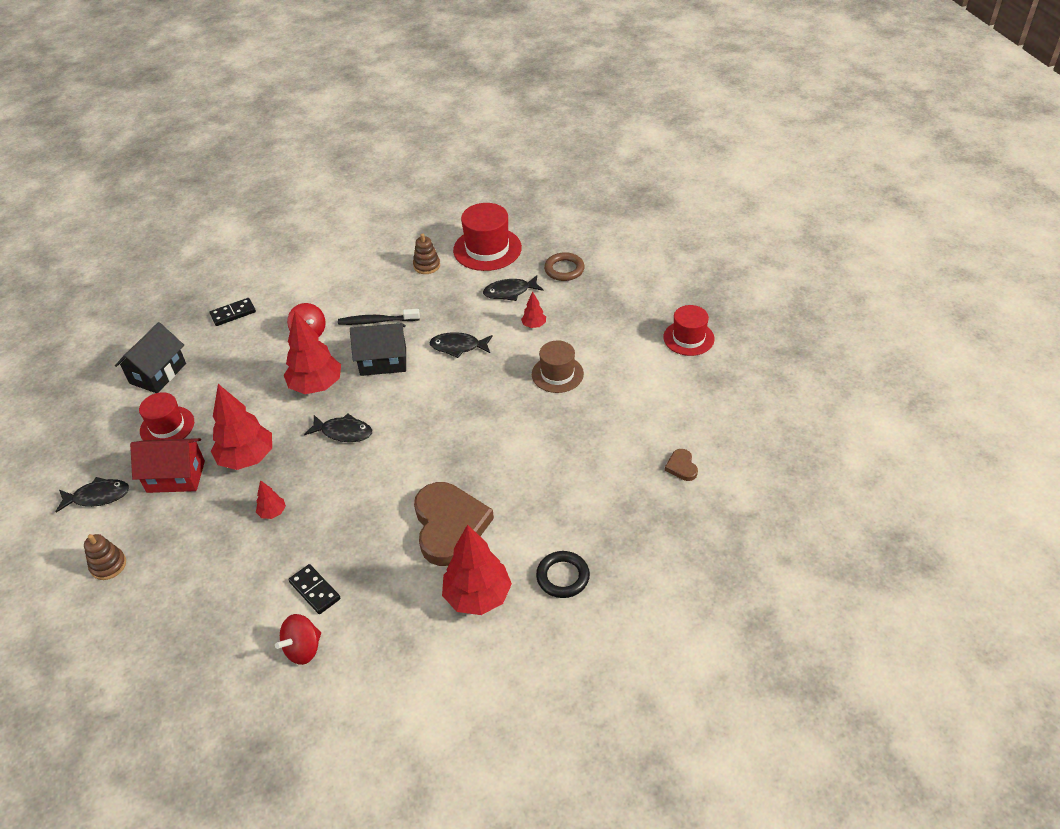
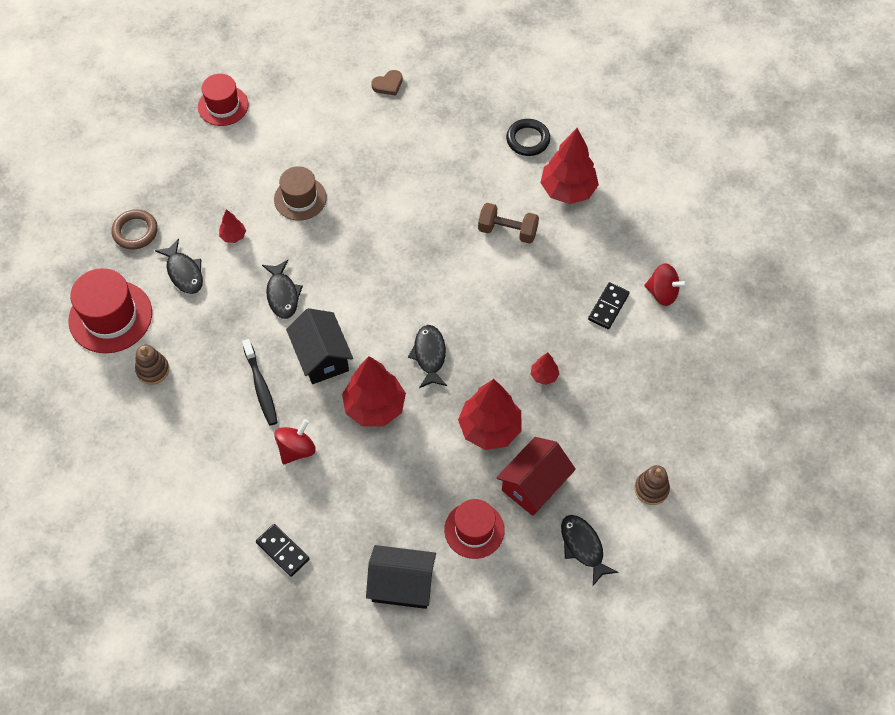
camera: 110 degrees left, 15 degrees up
(176, 476) = (534, 484): red house -> red house turned 60 degrees clockwise
(449, 526) = (507, 231): brown heart -> brown dumbbell

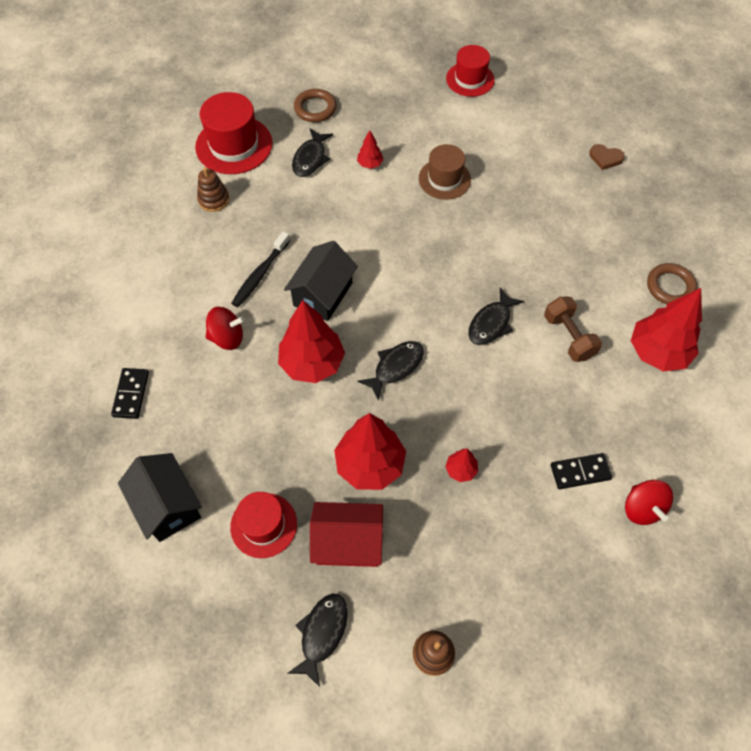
camera: 50 degrees right, 0 degrees up
(282, 294) = (351, 229): black fish -> black fish (491, 323)
(528, 140) = (670, 287): black ring -> brown ring

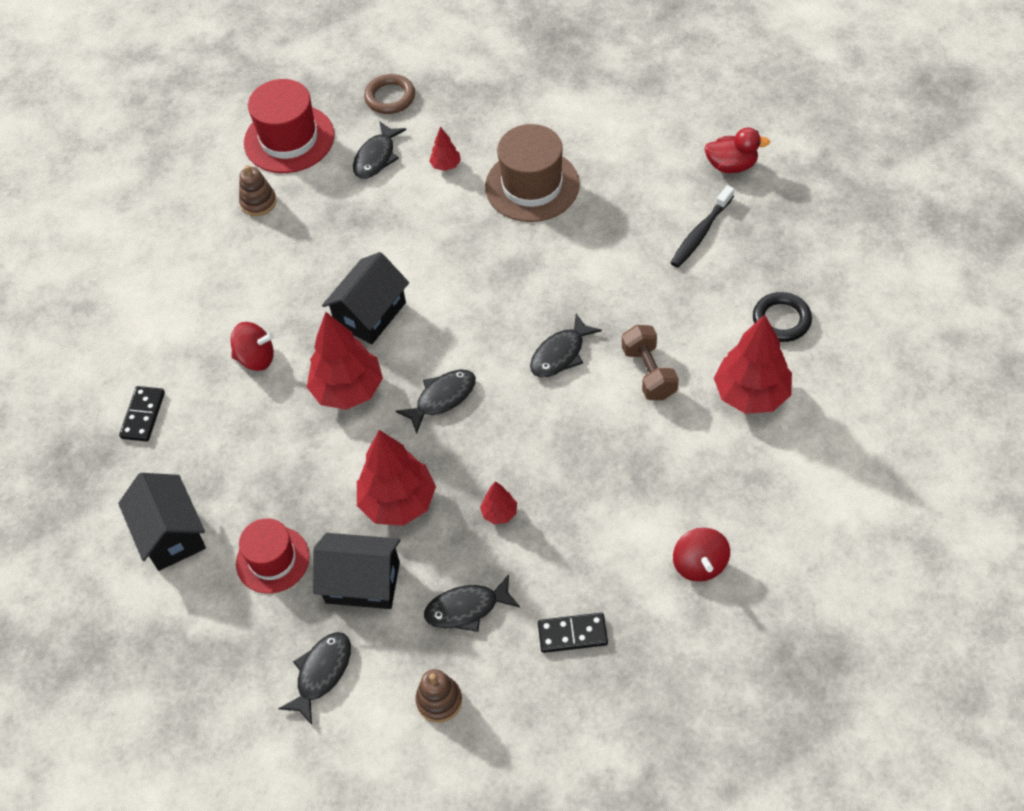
camera: 10 degrees right, 5 degrees down
(260, 274) = (301, 289): black toothbrush -> black toothbrush (700, 233)
(348, 542) = (362, 582): red house -> black house
(444, 179) = (532, 185): brown hat -> brown hat, size x1.50
(445, 562) = (466, 608): none -> black fish
(470, 79) = (582, 65): red hat -> none
(580, 472) = (635, 522): black domino -> black domino (572, 634)
(605, 158) = (731, 165): brown heart -> red duck
(670, 287) = (781, 320): brown ring -> black ring

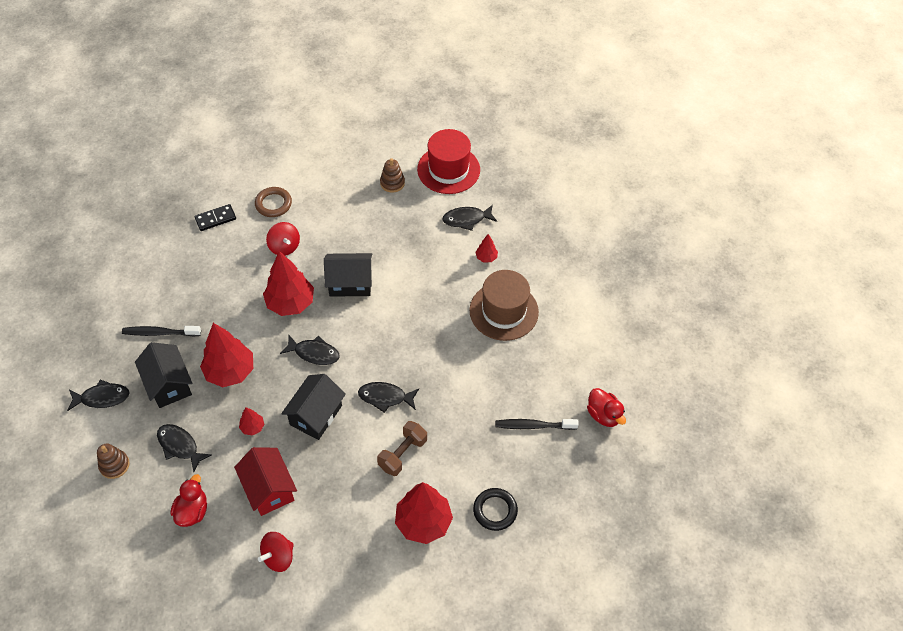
camera: 50 degrees right, 0 degrees up
(171, 534) = (149, 277): black house -> black house (316, 415)
(272, 560) = (159, 333): red hat -> black toothbrush
(390, 97) = (517, 199): brown ring -> brown ring (273, 204)
(572, 634) = (192, 511): black domino -> red duck
(600, 533) = (269, 489): none -> red house

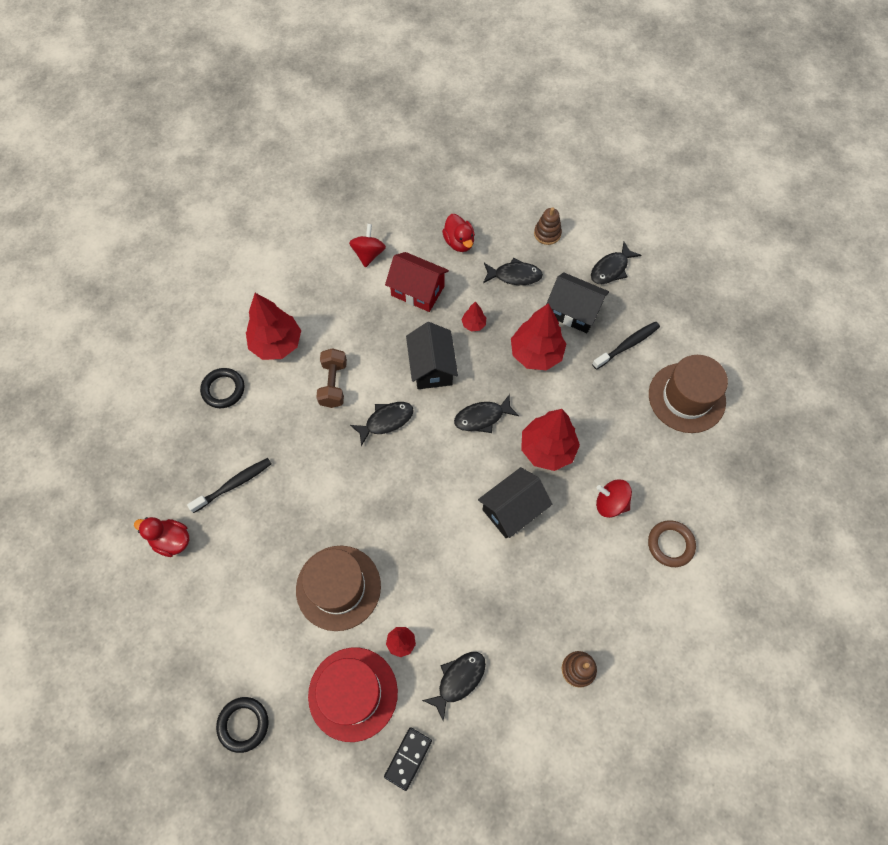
camera: 145 degrees right, 10 degrees up
(163, 273) = (686, 397): none -> brown hat
(215, 219) = (705, 485): black domino -> black domino (408, 758)
(448, 169) = (533, 741): red hat -> red hat (353, 693)
(615, 276) = (243, 724): none -> black ring

